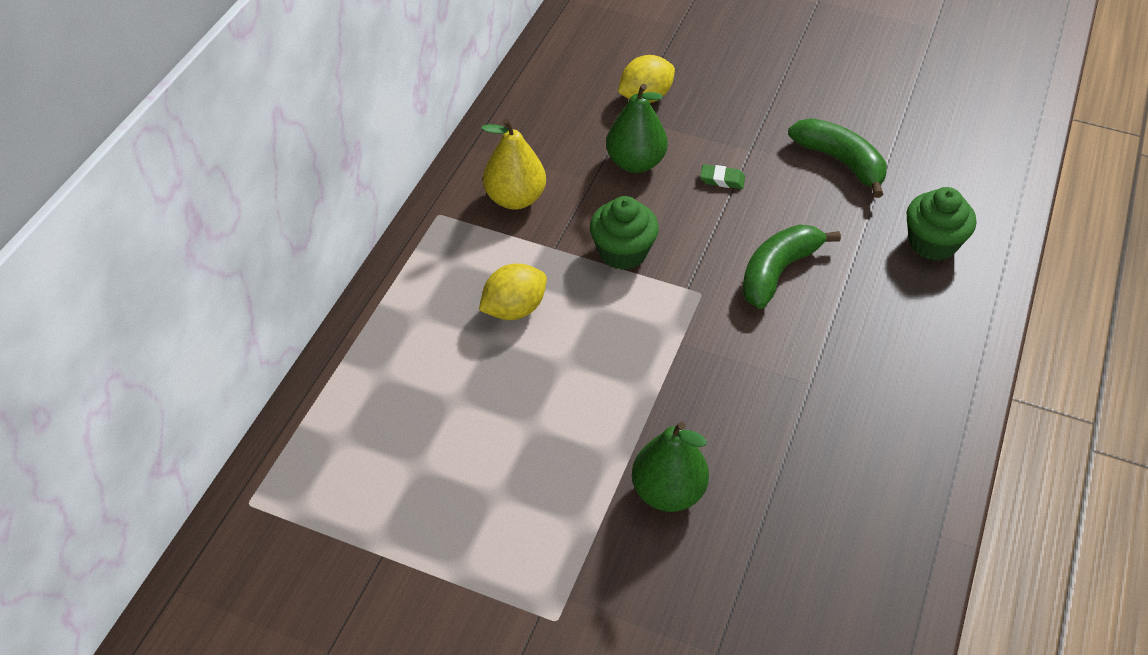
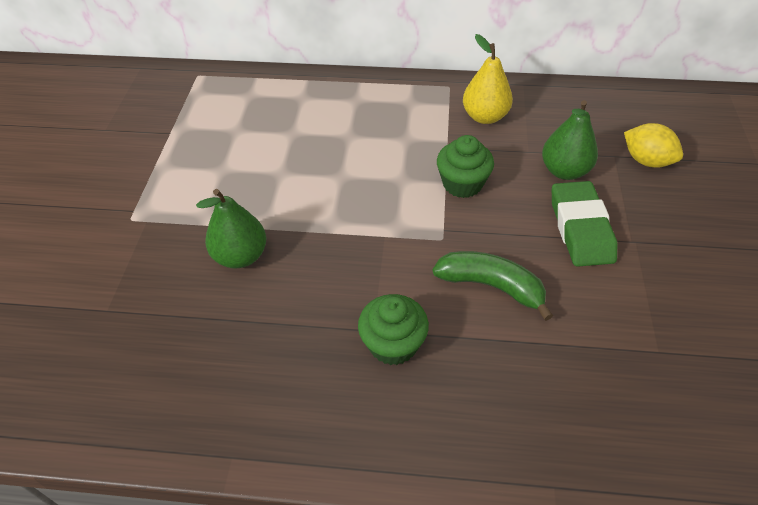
camera: 75 degrees right, 0 degrees up
(514, 309) = (380, 141): yellow lemon -> none
(722, 179) = (581, 228): green eraser -> green eraser, size x2.34
(840, 162) = (664, 313): green banana -> none
(932, 243) = (598, 411): green cupcake -> green cupcake (393, 344)

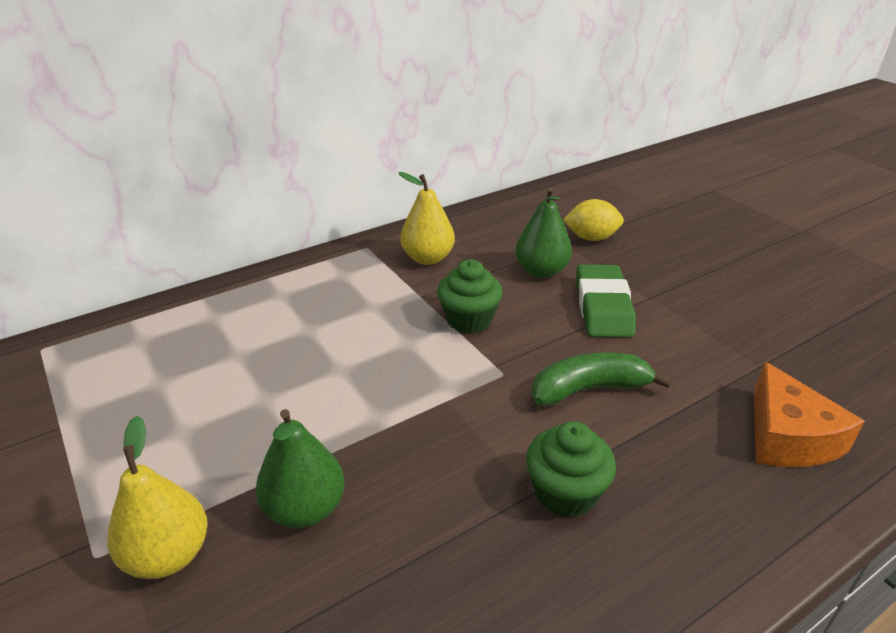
camera: 40 degrees left, 15 degrees down
(159, 240) = (168, 555): none -> yellow pear
(581, 228) = (603, 307): green eraser -> green eraser turned 45 degrees clockwise
(606, 416) = (787, 437): none -> orange cheese

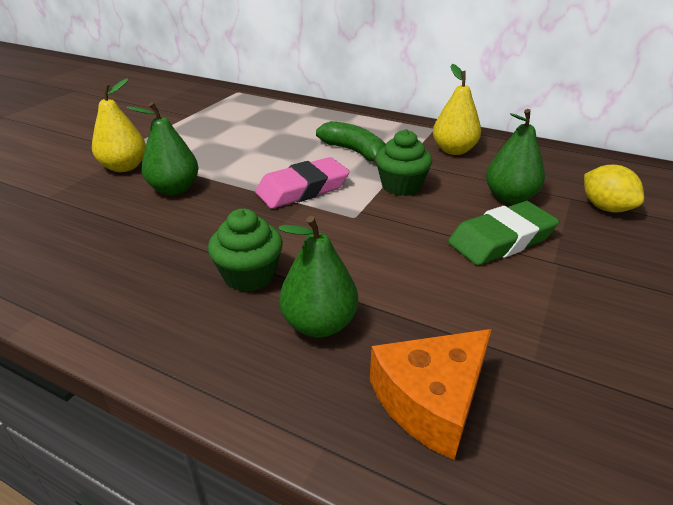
camera: 60 degrees right, 0 degrees up
(414, 389) = (302, 189): none -> pink eraser
(589, 389) = (377, 259): green banana -> green banana (355, 152)
(671, 466) = (319, 324): none -> green pear

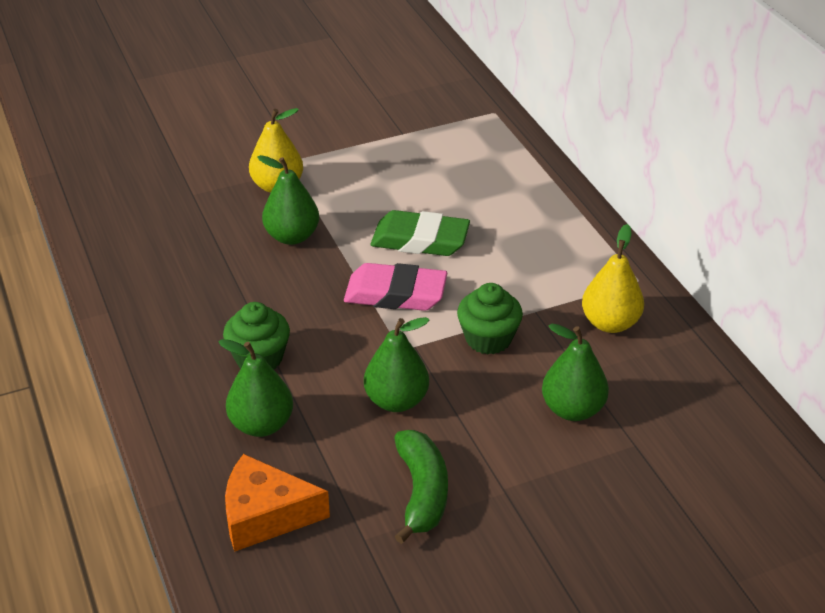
camera: 40 degrees right, 5 degrees up
(355, 152) = (503, 271): green banana -> green banana (422, 492)
(400, 248) = (396, 401): none -> green pear
(501, 240) = (492, 443): green eraser -> green eraser (420, 240)
(605, 208) = (649, 474): yellow lemon -> none

